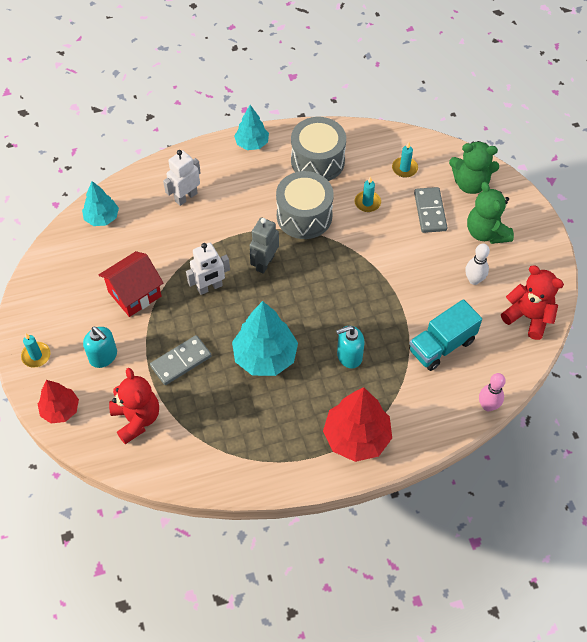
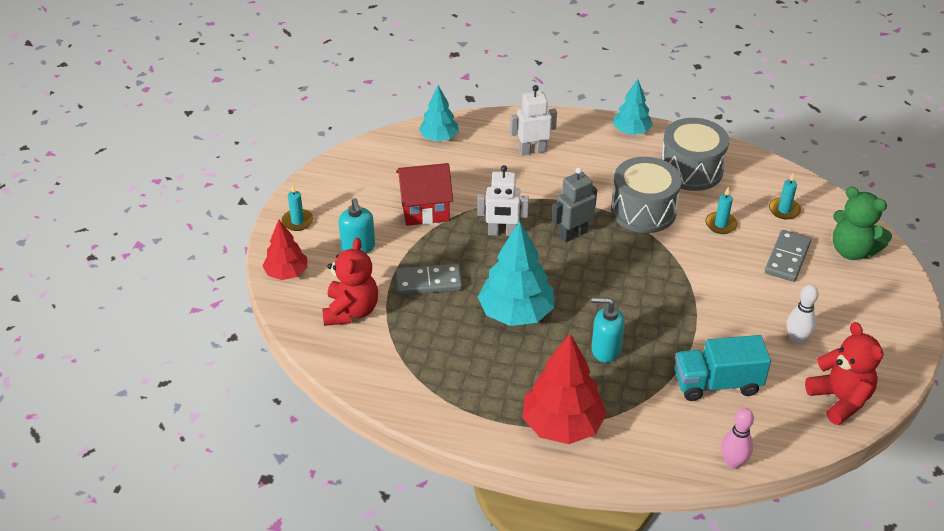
camera: 30 degrees right, 15 degrees down
(486, 232) = (841, 301): green teddy bear -> none

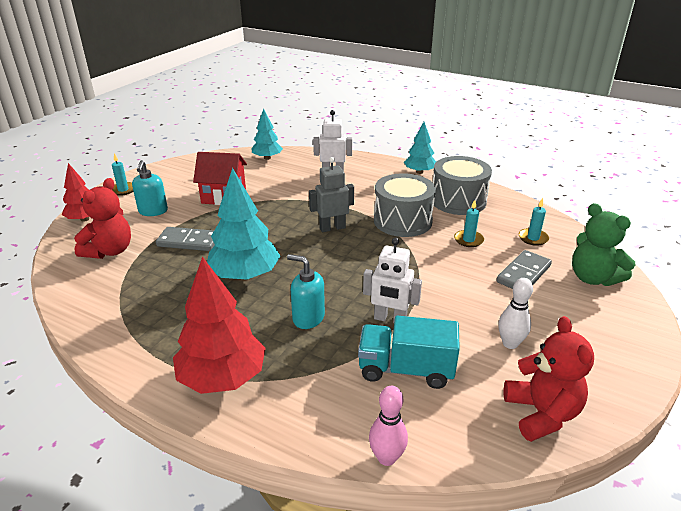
camera: 15 degrees right, 10 degrees down
(502, 233) = (273, 218): white robot -> white robot (390, 319)

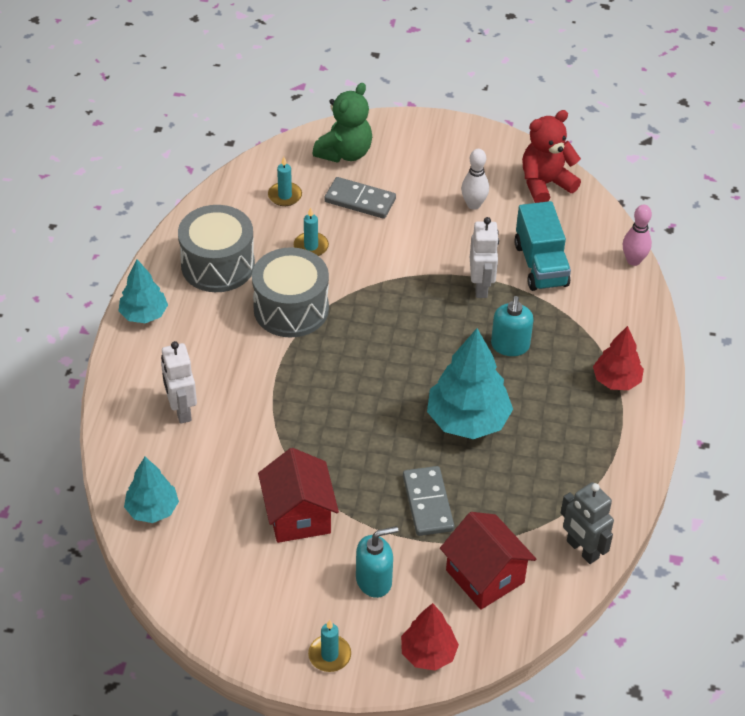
camera: 110 degrees left, 15 degrees up
(110, 251) = (485, 576): red teddy bear -> red house
(222, 378) = (616, 380): red tree -> red tree, size x0.61
(332, 228) = (335, 371): grey robot -> grey robot (582, 550)

